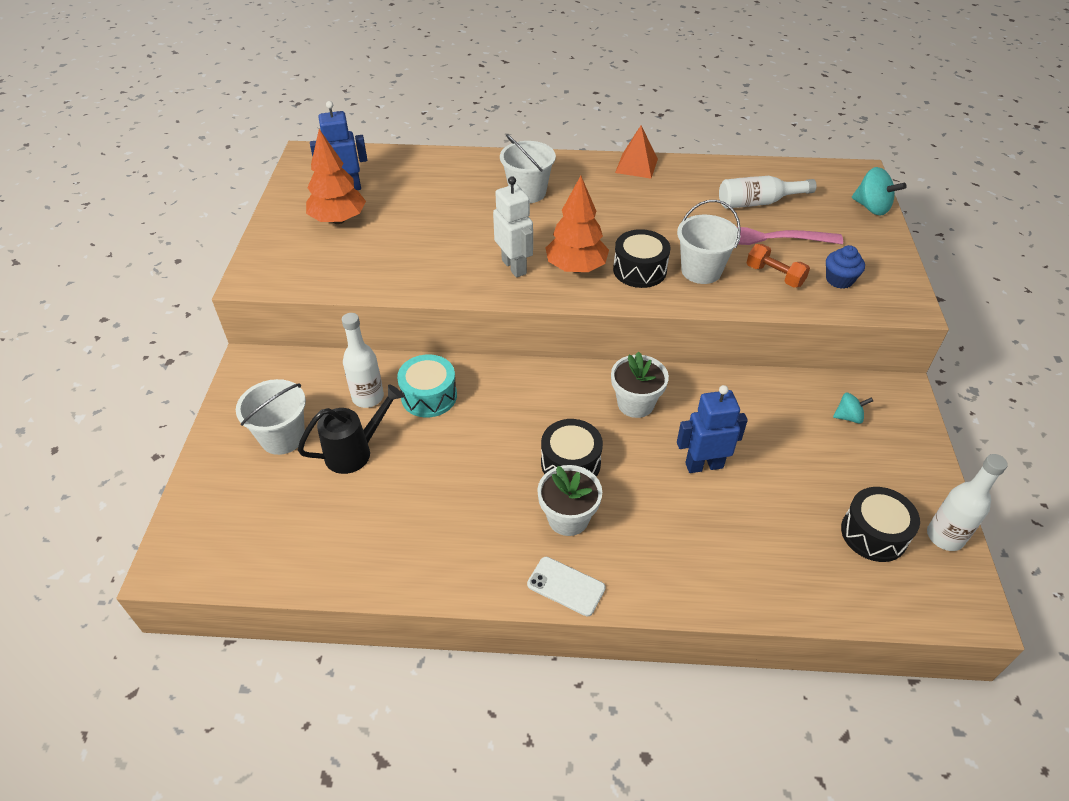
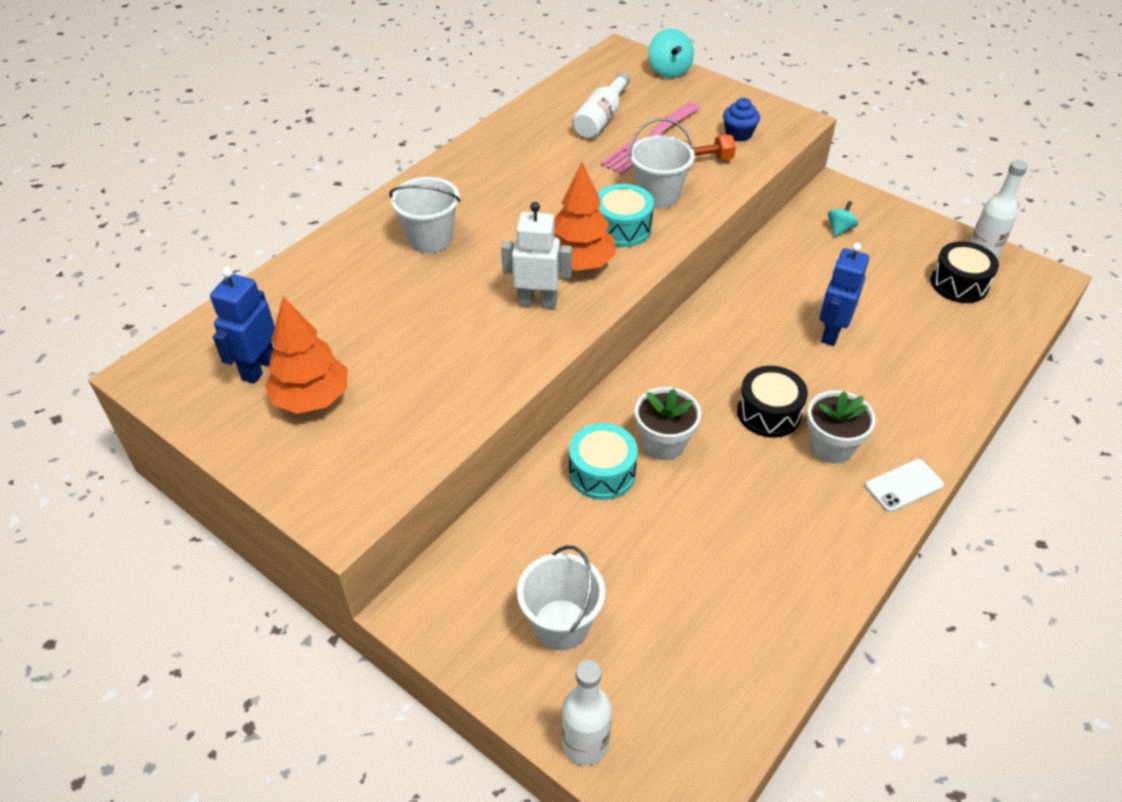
camera: 55 degrees left, 0 degrees up
(355, 451) = (633, 567): black watering can -> none
(368, 397) = (562, 523): white bottle -> white bottle (585, 743)
(635, 404) = (731, 335): white flower pot -> white flower pot (663, 443)
(636, 165) = (470, 153): orange pyramid -> none
(639, 270) = (622, 228): black drum -> turquoise drum
(871, 207) = (669, 71): turquoise spinning top -> turquoise spinning top turned 90 degrees clockwise

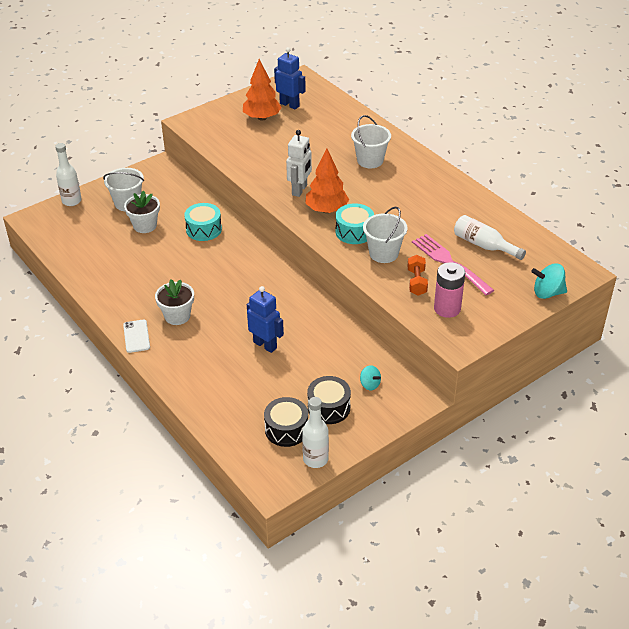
camera: 105 degrees right, 5 degrees down
(663, 443) = (212, 254): white flower pot -> white flower pot (145, 225)
(738, 134) = (447, 308): blue cupcake -> pink battery
(769, 413) = (213, 298): black drum -> black drum (329, 408)

